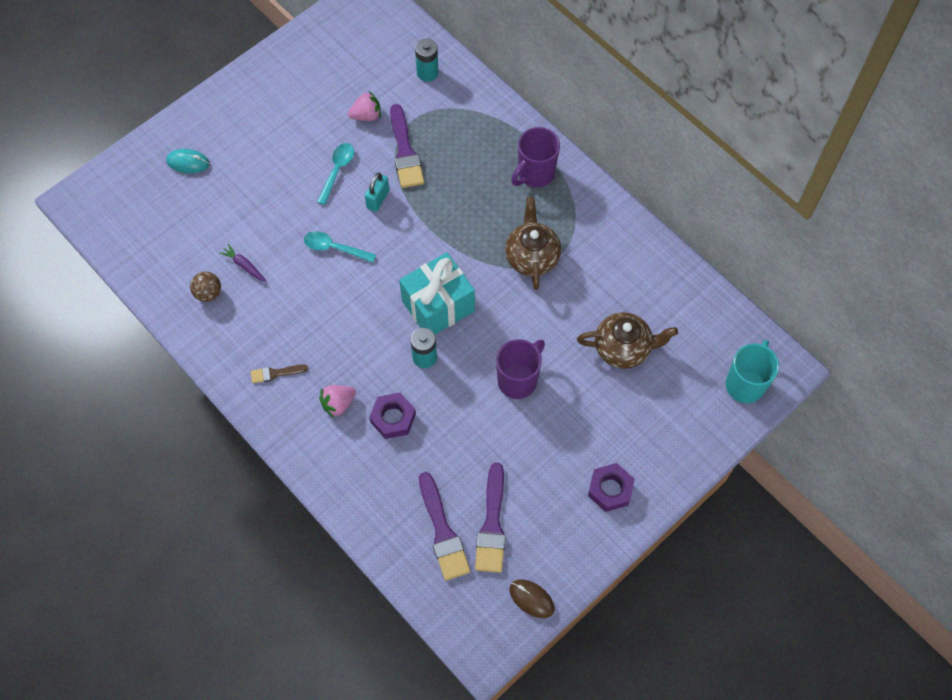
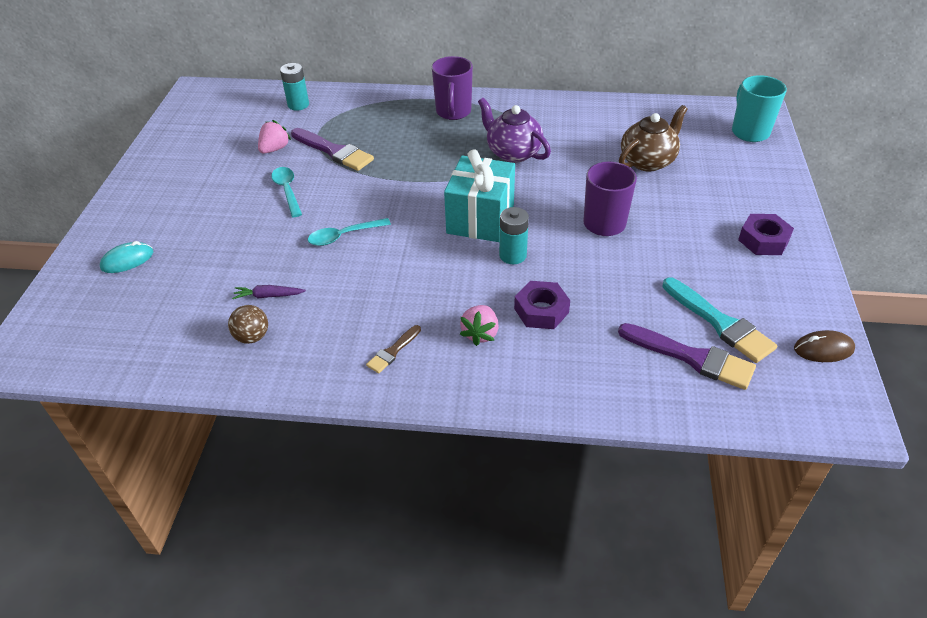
camera: 40 degrees left, 20 degrees down
(378, 199) = (345, 188): turquoise padlock -> none
(492, 524) = (720, 323): purple brush -> turquoise brush
(532, 257) = (513, 153): brown teapot -> purple teapot

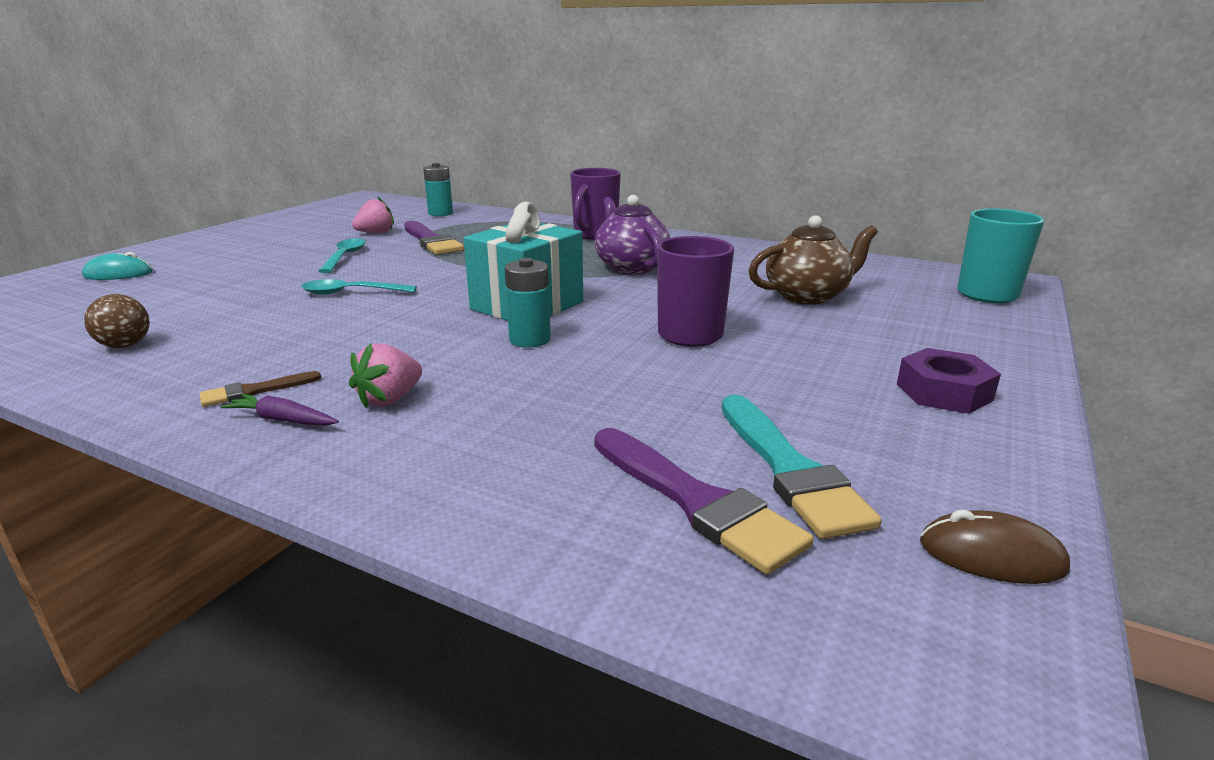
camera: 20 degrees right, 20 degrees down
(268, 296) = (199, 319): purple carrot -> purple carrot (282, 420)
(541, 310) = (504, 395): purple nut -> none

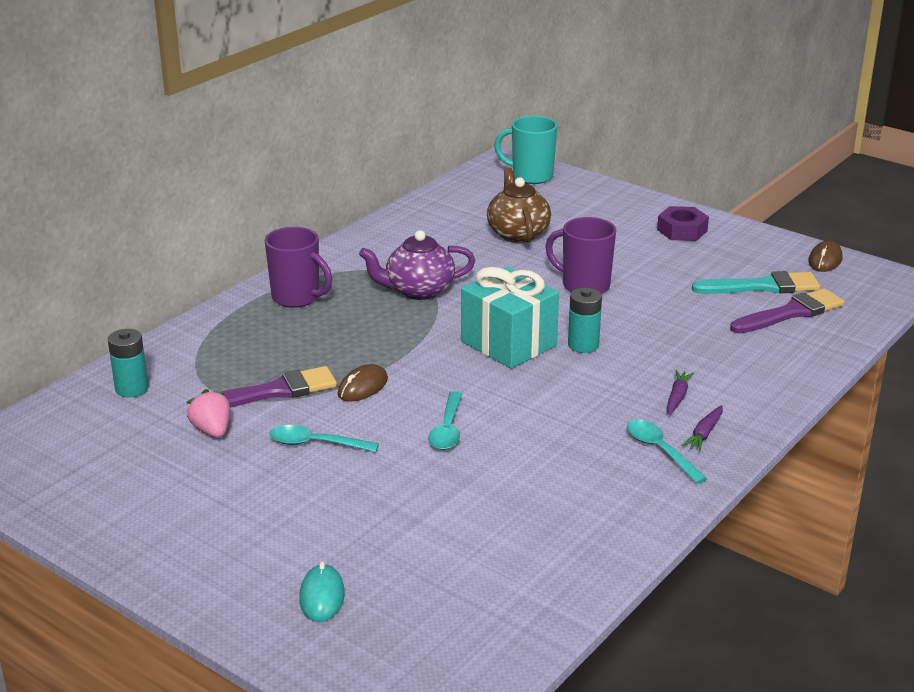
camera: 80 degrees left, 5 degrees up
(125, 346) = (561, 531): brown ball -> none
(255, 391) = (660, 451): brown brush -> turquoise spoon
(390, 399) = (677, 397): pink strawberry -> purple carrot
(436, 262) = (363, 387): none -> brown mouse

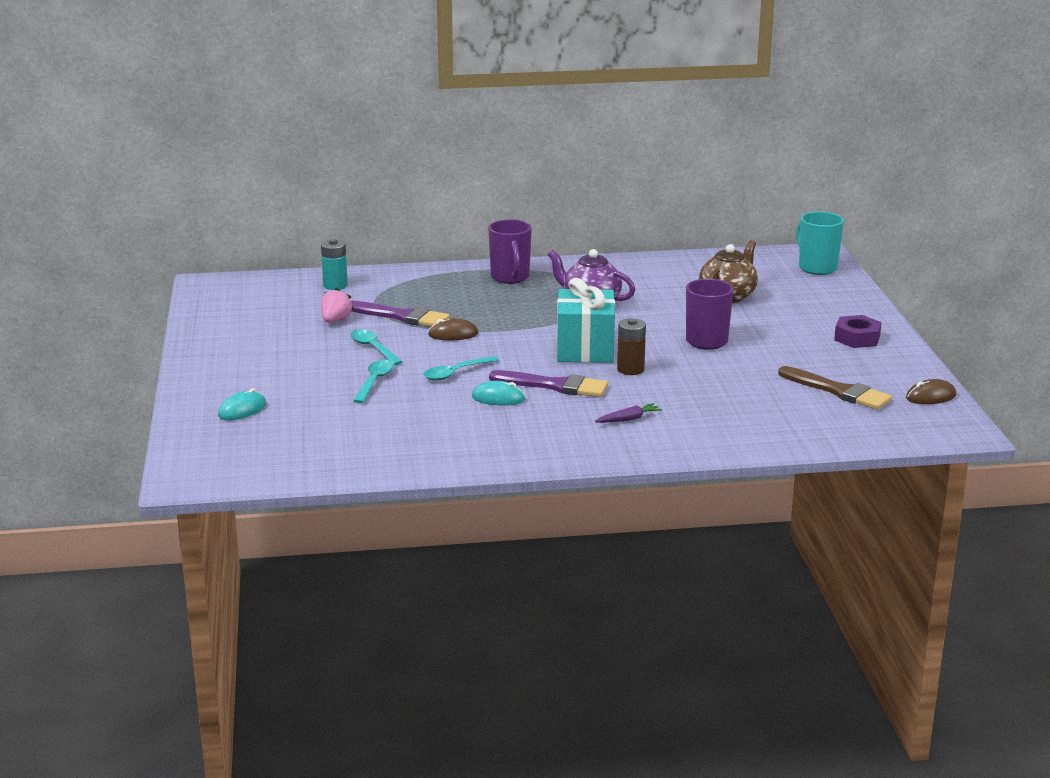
camera: 45 degrees right, 5 degrees down
(536, 436) = (498, 398): none -> turquoise mouse
(583, 345) = (630, 369): turquoise battery -> brown battery
(660, 451) = (554, 437): turquoise spoon -> turquoise spoon (374, 382)
(704, 434) = (601, 443): purple carrot -> none
(762, 286) = (838, 391): turquoise brush -> brown brush
(790, 313) = (822, 413): purple brush -> purple brush (554, 386)

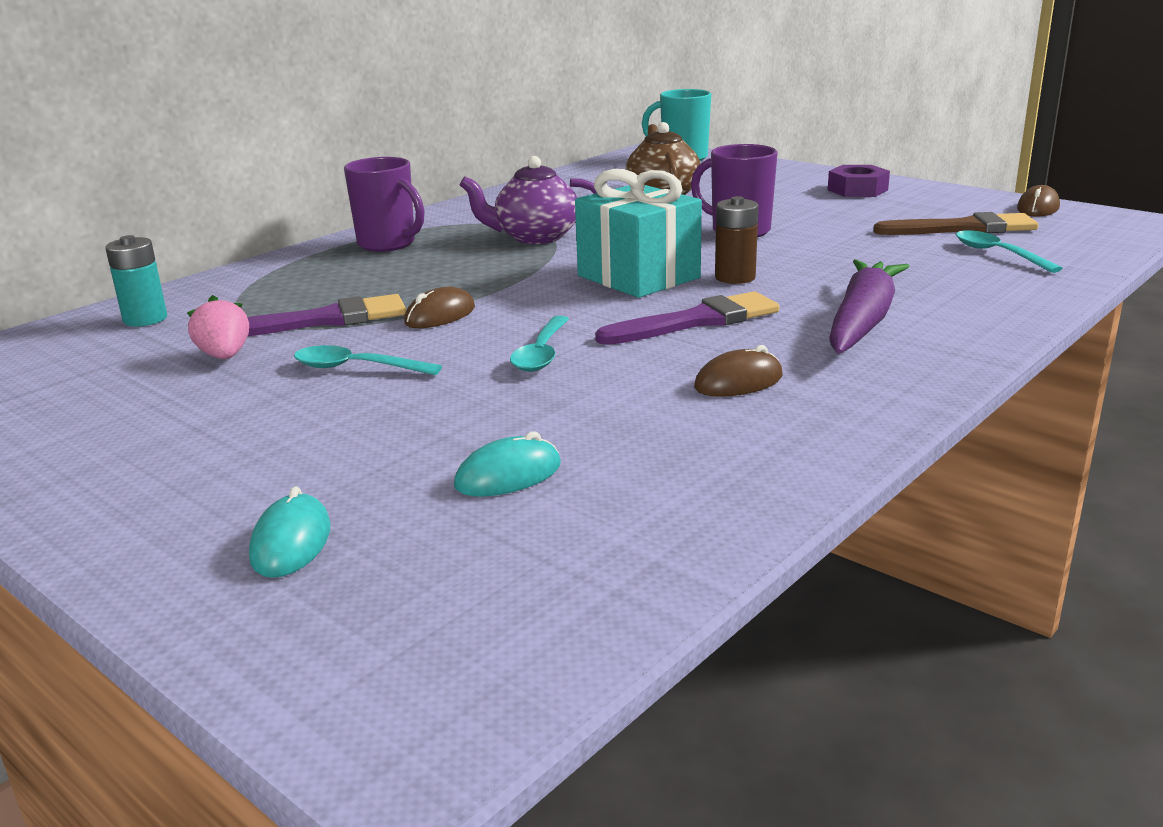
camera: 40 degrees left, 0 degrees up
(374, 382) = (447, 407): turquoise spoon -> turquoise spoon (998, 254)
(498, 398) = (664, 359): turquoise mouse -> turquoise mouse (508, 475)
(504, 422) = (738, 382): none -> brown mouse
(628, 419) = (862, 321): purple carrot -> purple carrot, size x2.26

